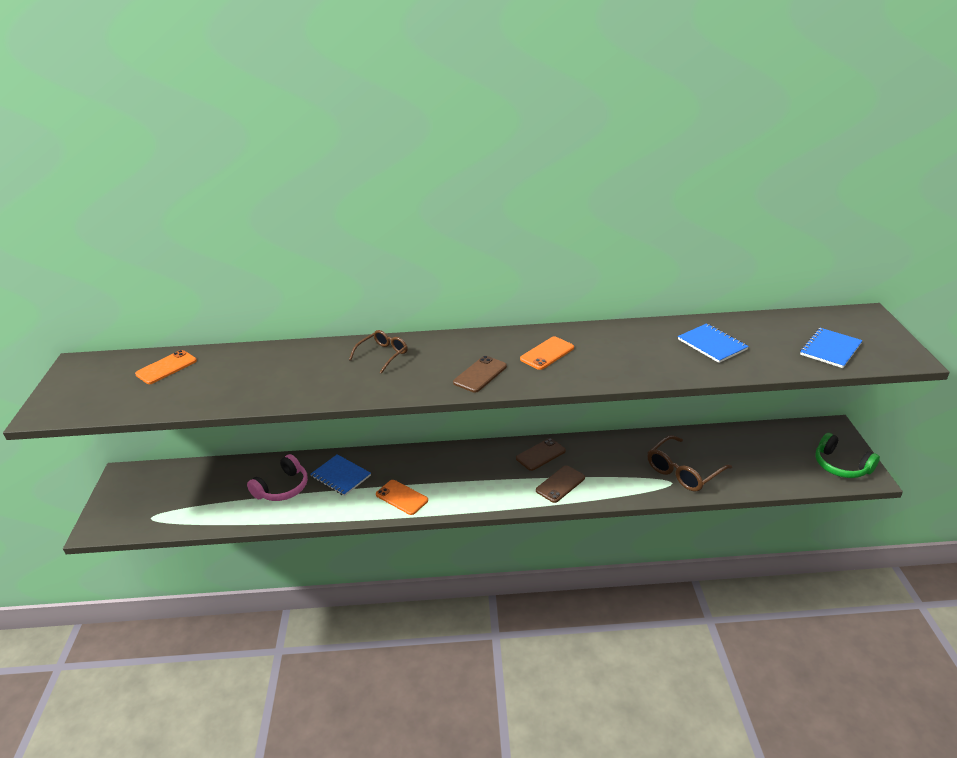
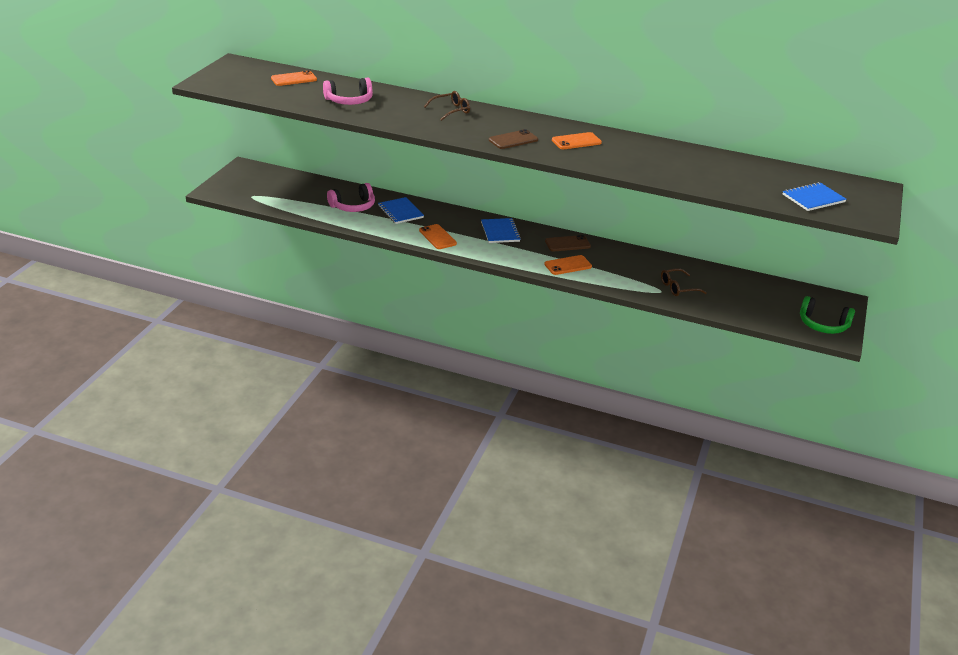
camera: 20 degrees right, 0 degrees up
(254, 379) = (349, 101): none -> pink headphones
(560, 484) = (568, 265): brown phone -> orange phone
(683, 471) = (678, 288): brown glasses -> brown glasses, size x0.64
(712, 344) = (716, 170): blue notebook -> blue notebook (500, 232)
(841, 465) = (823, 324): green headphones -> green headphones turned 45 degrees counterclockwise

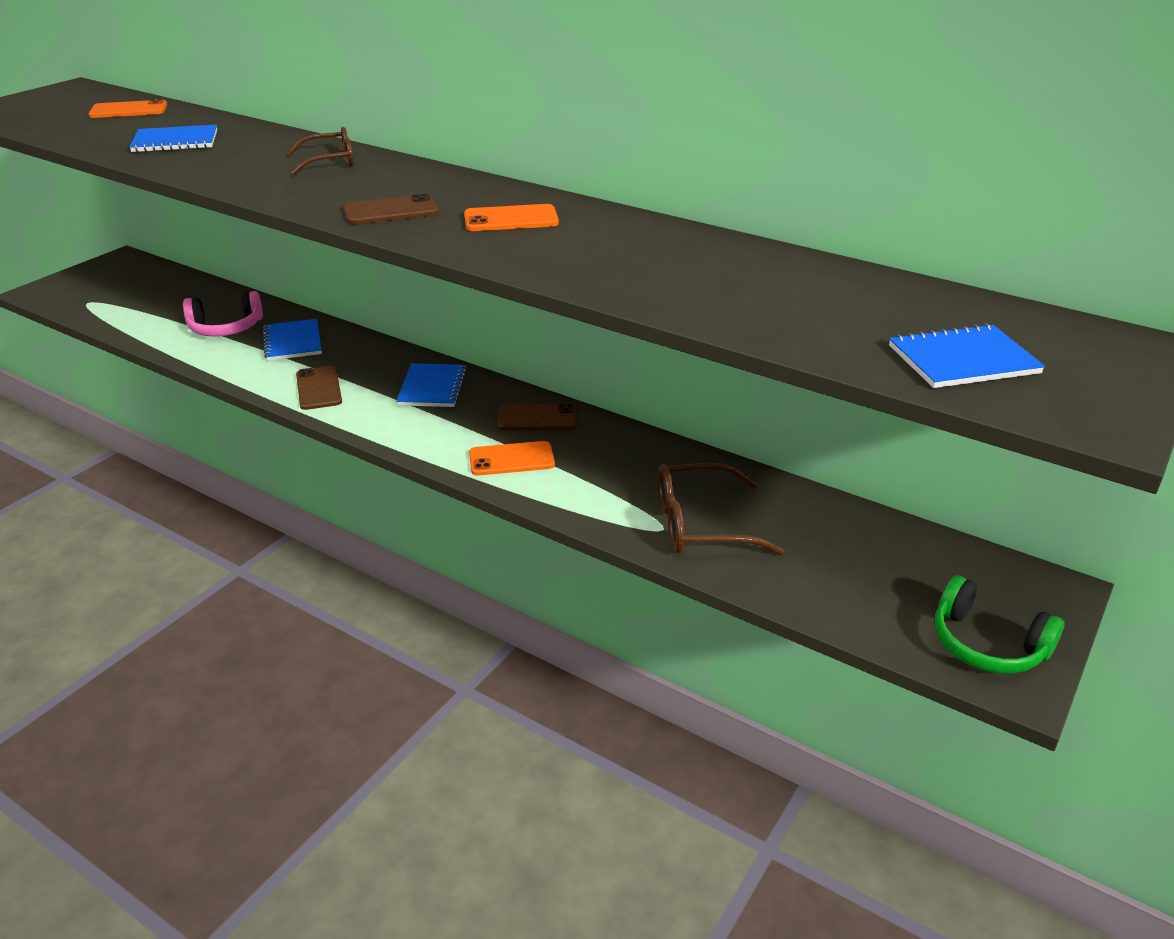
camera: 15 degrees right, 0 degrees up
(349, 101) = (175, 141): pink headphones -> blue notebook
(437, 237) = (318, 388): orange phone -> brown phone
(678, 288) = (701, 524): brown glasses -> brown glasses, size x1.55

